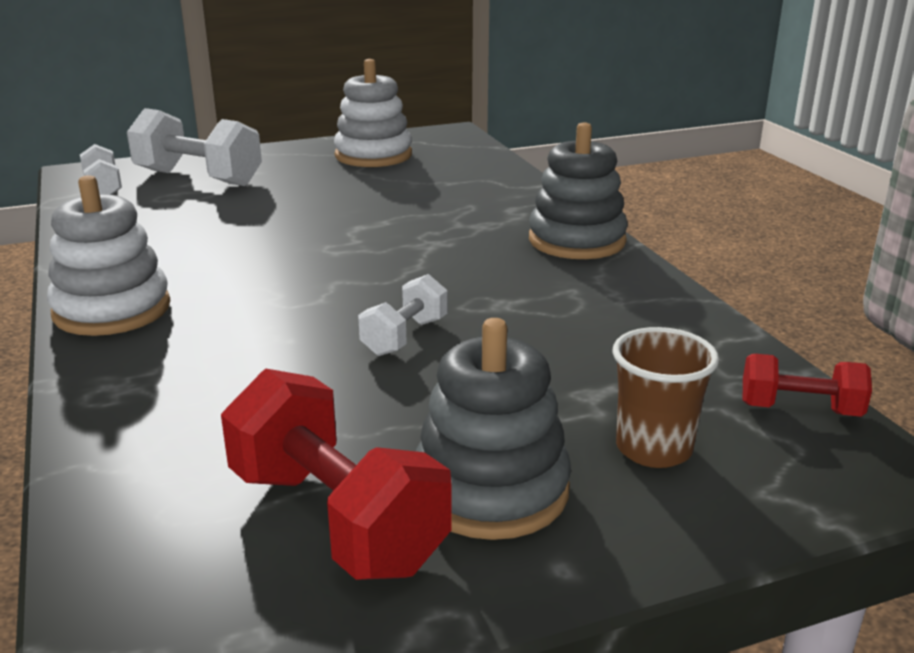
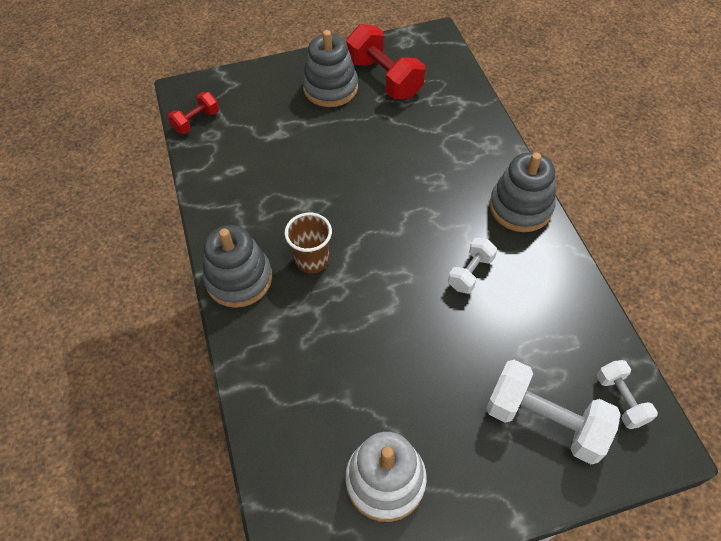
camera: 175 degrees left, 30 degrees up
(112, 310) = (520, 207): white stacking toy -> grey stacking toy
(404, 337) = (359, 176): white dumbbell -> white dumbbell (470, 273)
(653, 449) = (265, 103): brown cup -> brown cup (312, 260)
(799, 409) = (196, 121): red dumbbell -> red dumbbell turned 60 degrees counterclockwise

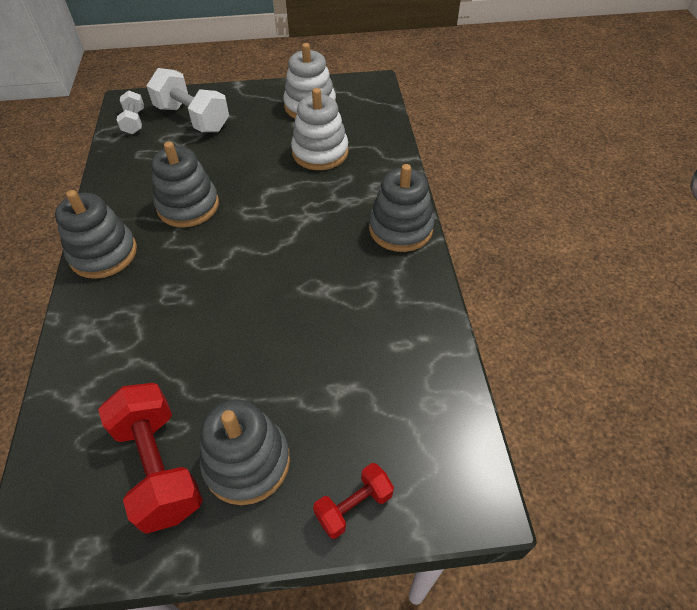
camera: 170 degrees left, 5 degrees down
(196, 121) = (455, 432): red dumbbell -> red dumbbell (353, 506)
(312, 260) = (328, 235): brown cup -> none
(347, 380) = (320, 152): none -> white stacking toy
(470, 273) = (188, 206): white dumbbell -> grey stacking toy

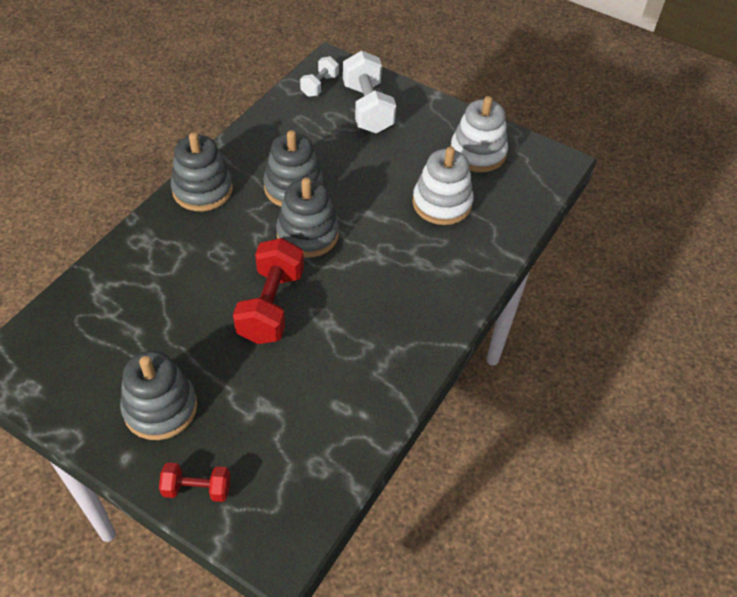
camera: 35 degrees right, 0 degrees up
(159, 467) = (108, 370): red dumbbell -> red dumbbell (271, 306)
(400, 229) = (439, 315): grey stacking toy -> grey stacking toy (307, 234)

